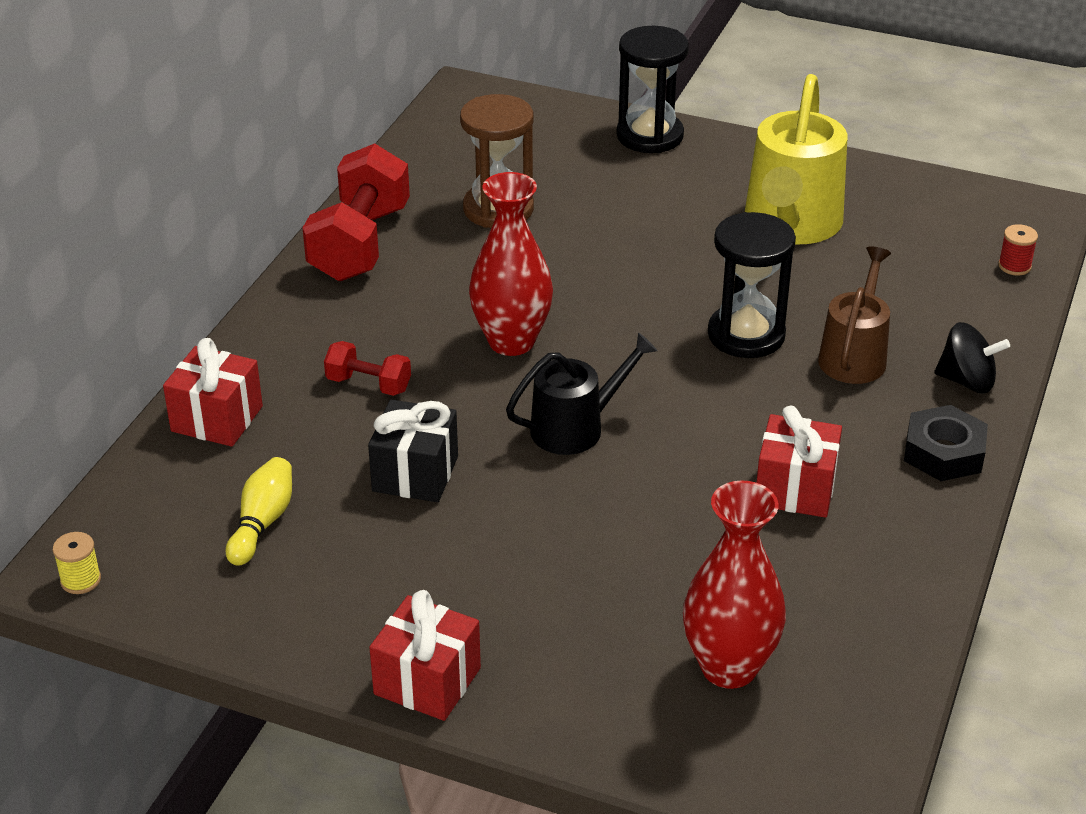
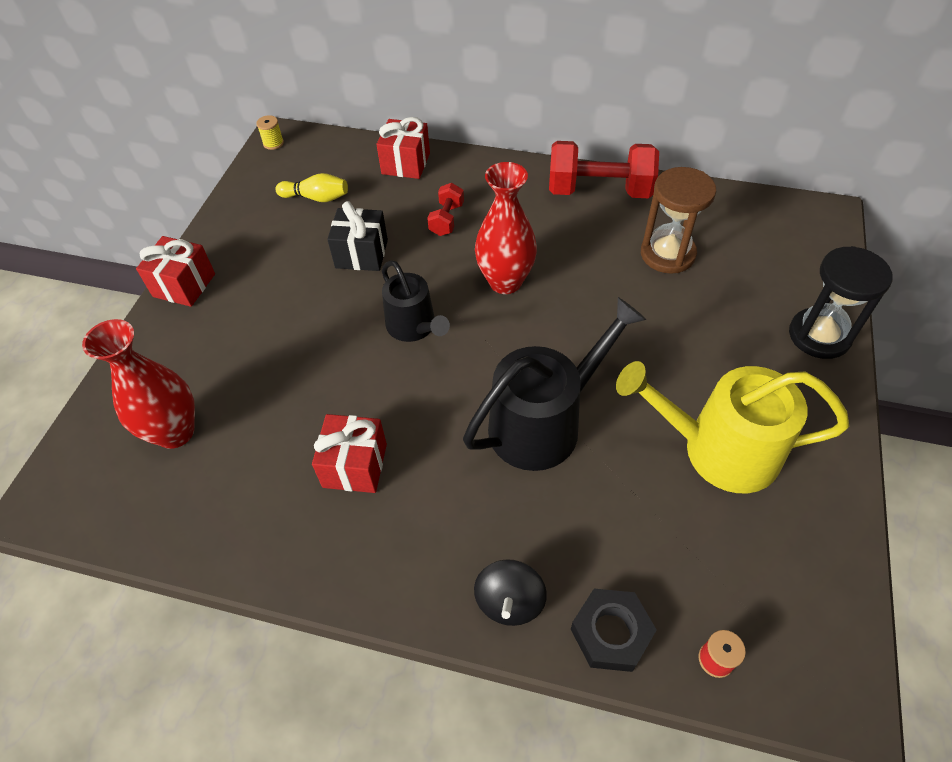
camera: 85 degrees right, 15 degrees up
(746, 335) = (543, 423): black hourglass -> black watering can
(854, 356) = (530, 505): brown watering can -> none
(943, 452) = (406, 578): black nut -> black nut (611, 633)

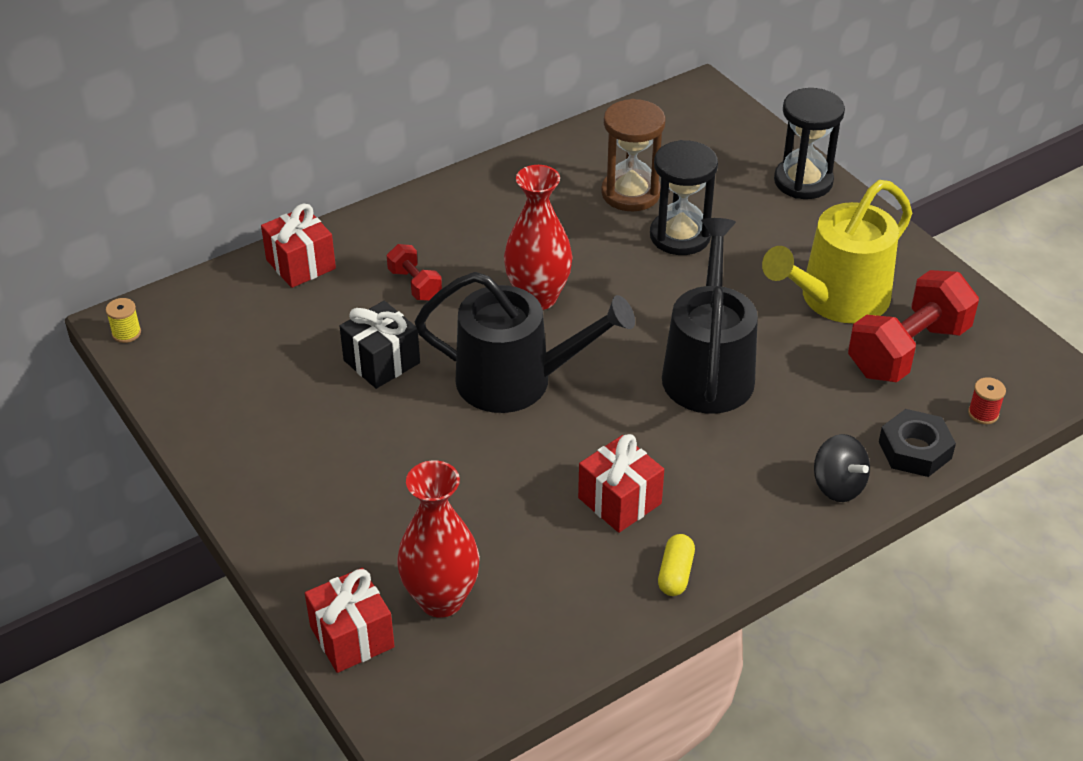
camera: 50 degrees left, 10 degrees down
(184, 285) = (251, 503): red gift -> red gift (352, 637)
(311, 553) = (675, 574): none -> yellow capsule
(316, 198) = (259, 348): yellow bowling pin -> none
(414, 327) = (516, 381): black watering can -> black watering can, size x1.61
(599, 191) = (510, 179): red dumbbell -> red dumbbell (908, 350)
(661, 309) = (680, 236): none -> black hourglass

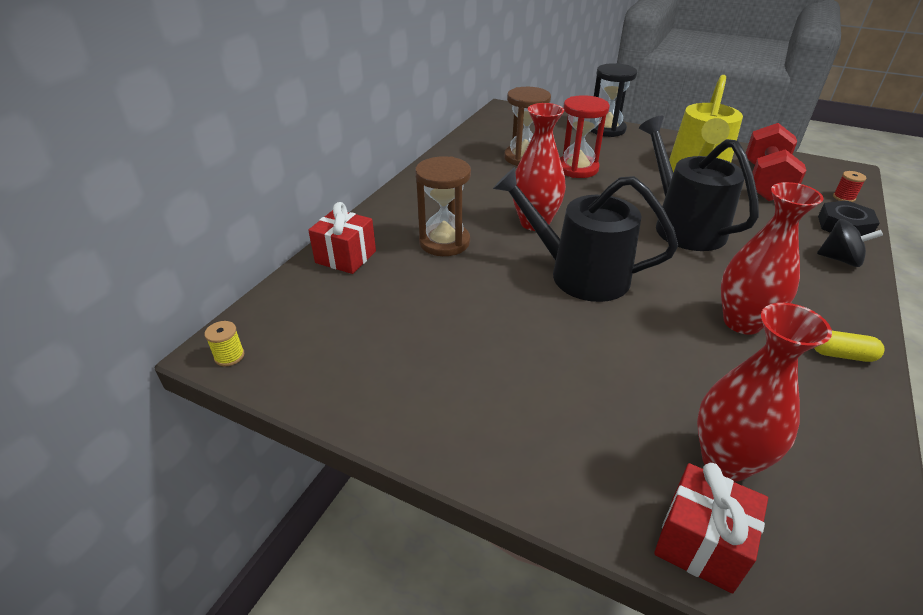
camera: 30 degrees left, 5 degrees down
(381, 362) = (472, 297): black gift -> none
(415, 284) = (444, 242): red dumbbell -> brown hourglass
(516, 381) = (579, 274): black watering can -> black watering can turned 135 degrees counterclockwise
(619, 501) = (742, 322): red gift -> red vase
(675, 574) = (842, 355): yellow capsule -> yellow capsule turned 60 degrees counterclockwise
(680, 236) = (577, 169): black hourglass -> red hourglass

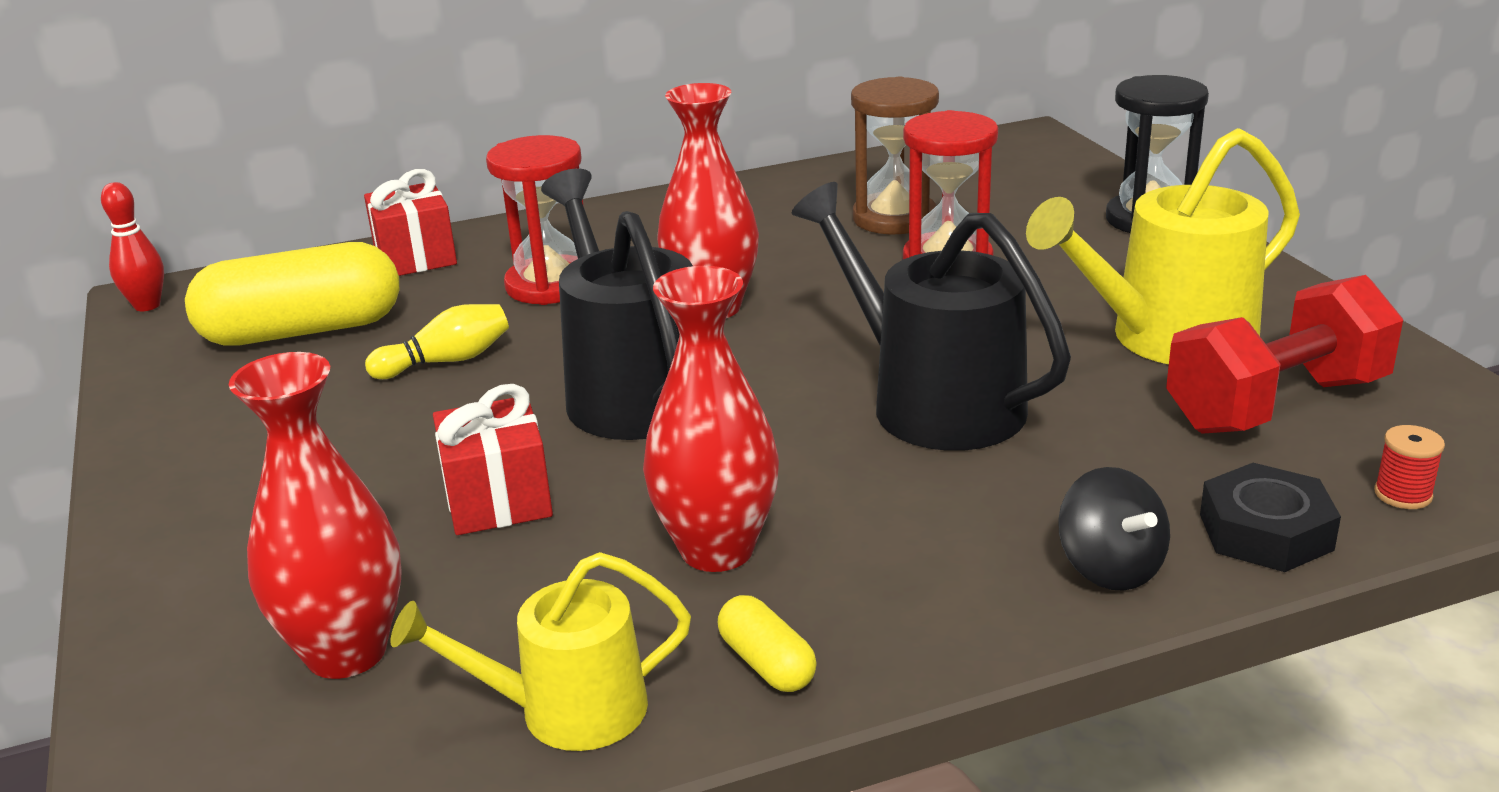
camera: 45 degrees right, 10 degrees down
(229, 356) = (147, 306): yellow spool -> red bowling pin
(364, 323) = (302, 331): none -> yellow capsule
(444, 242) = (550, 285): brown hourglass -> red hourglass
(474, 301) = (447, 361): none -> yellow bowling pin
(683, 226) = (933, 402): black watering can -> black watering can turned 60 degrees counterclockwise
(700, 543) = (167, 688): red gift -> red gift (498, 500)
(836, 420) = (567, 710): none -> yellow watering can

